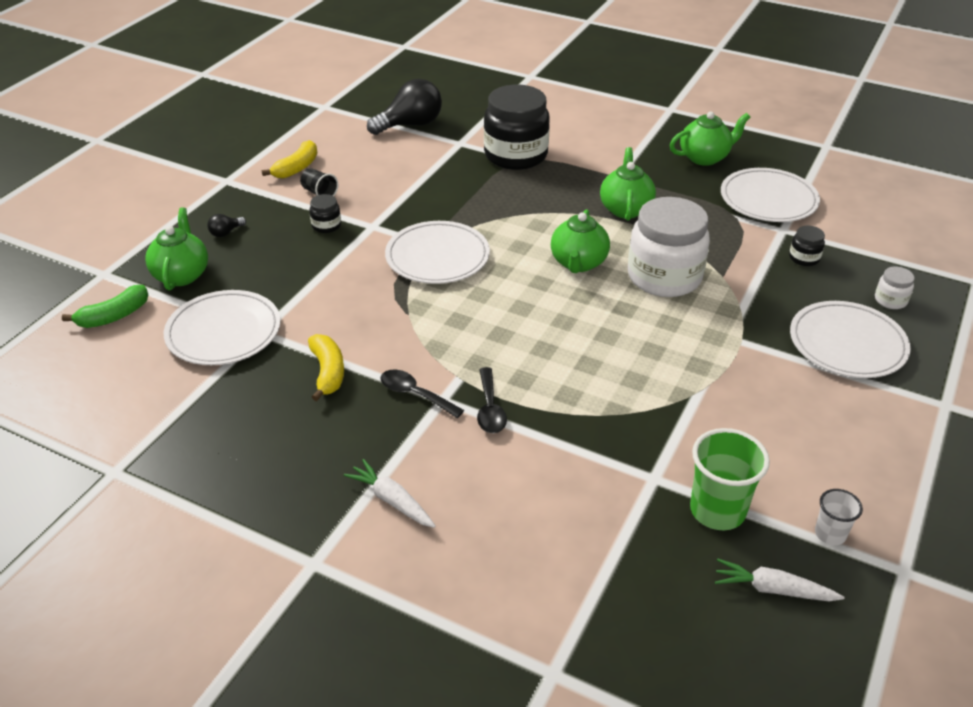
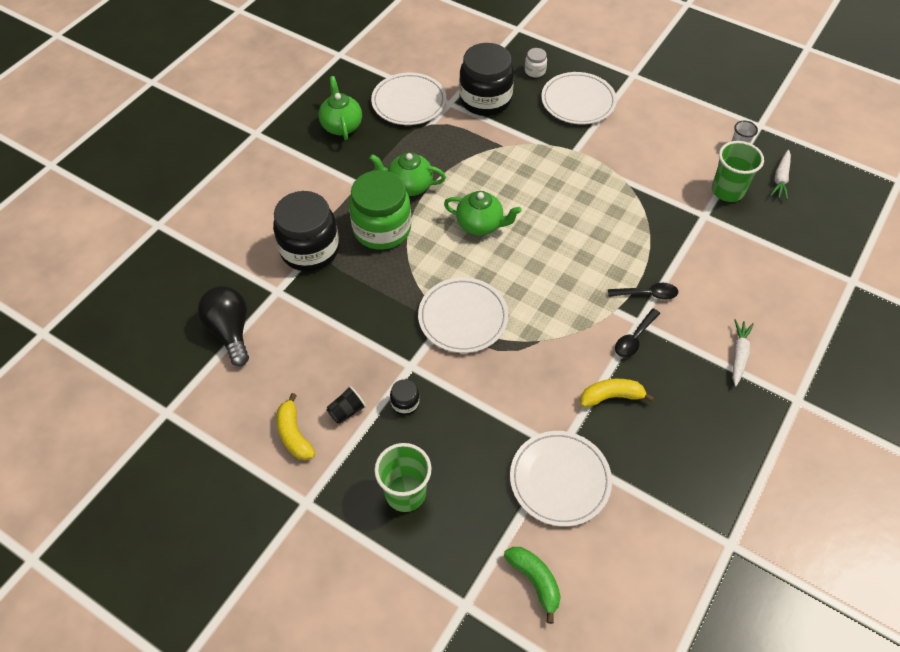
camera: 85 degrees left, 15 degrees up
(182, 275) = (473, 526): green teapot -> none
(226, 232) = (405, 493): black light bulb -> green cup
(296, 168) = (294, 434): yellow banana -> yellow banana turned 150 degrees counterclockwise
(392, 500) = (738, 355): white carrot -> white carrot turned 150 degrees clockwise
(554, 195) = (382, 229): none -> green jar
(664, 277) = (502, 177): white jar -> none
(804, 258) = (485, 100): black jar -> black jar, size x2.38

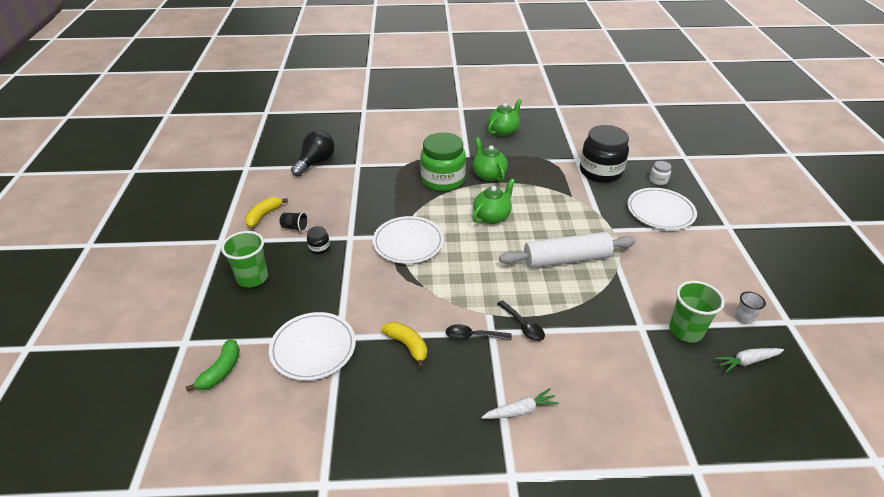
camera: 55 degrees right, 15 degrees down
(310, 250) = (398, 162): black jar -> none
(409, 102) = (555, 145): white plate -> none
(480, 225) = (492, 216): green teapot -> green teapot turned 120 degrees counterclockwise
(587, 209) = (566, 259): none -> white rolling pin

